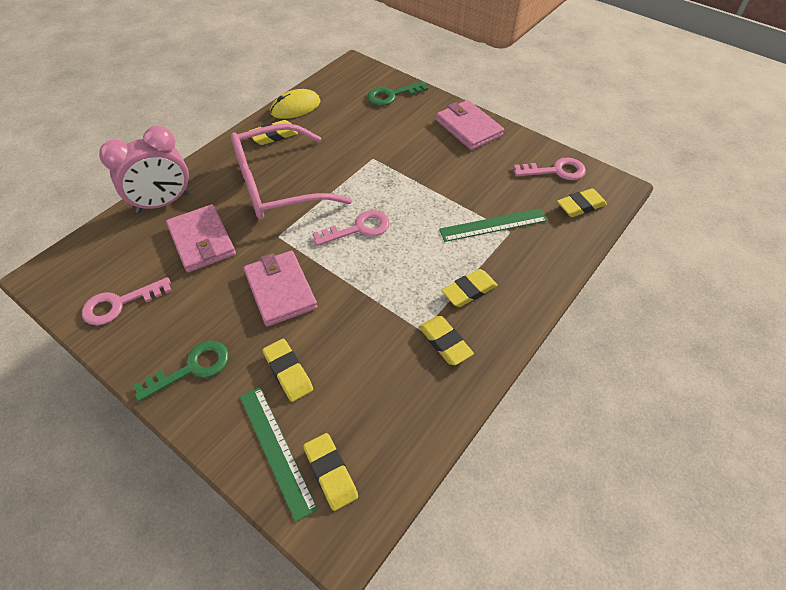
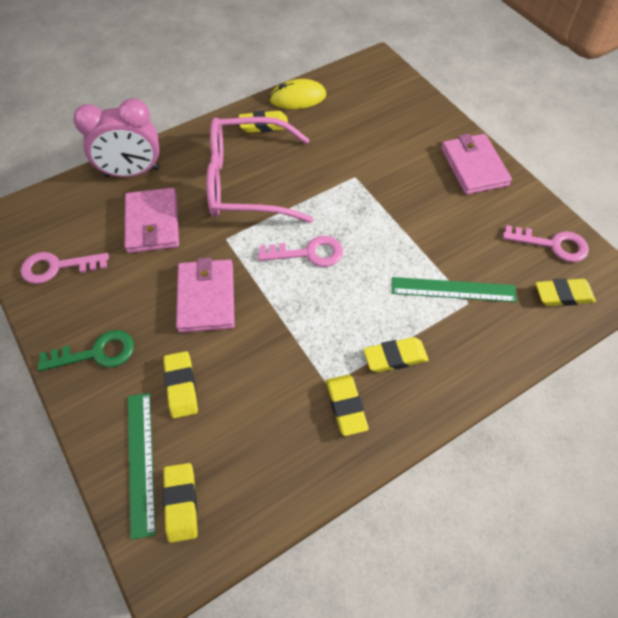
camera: 20 degrees right, 5 degrees up
(391, 95) = (404, 107): green key -> none

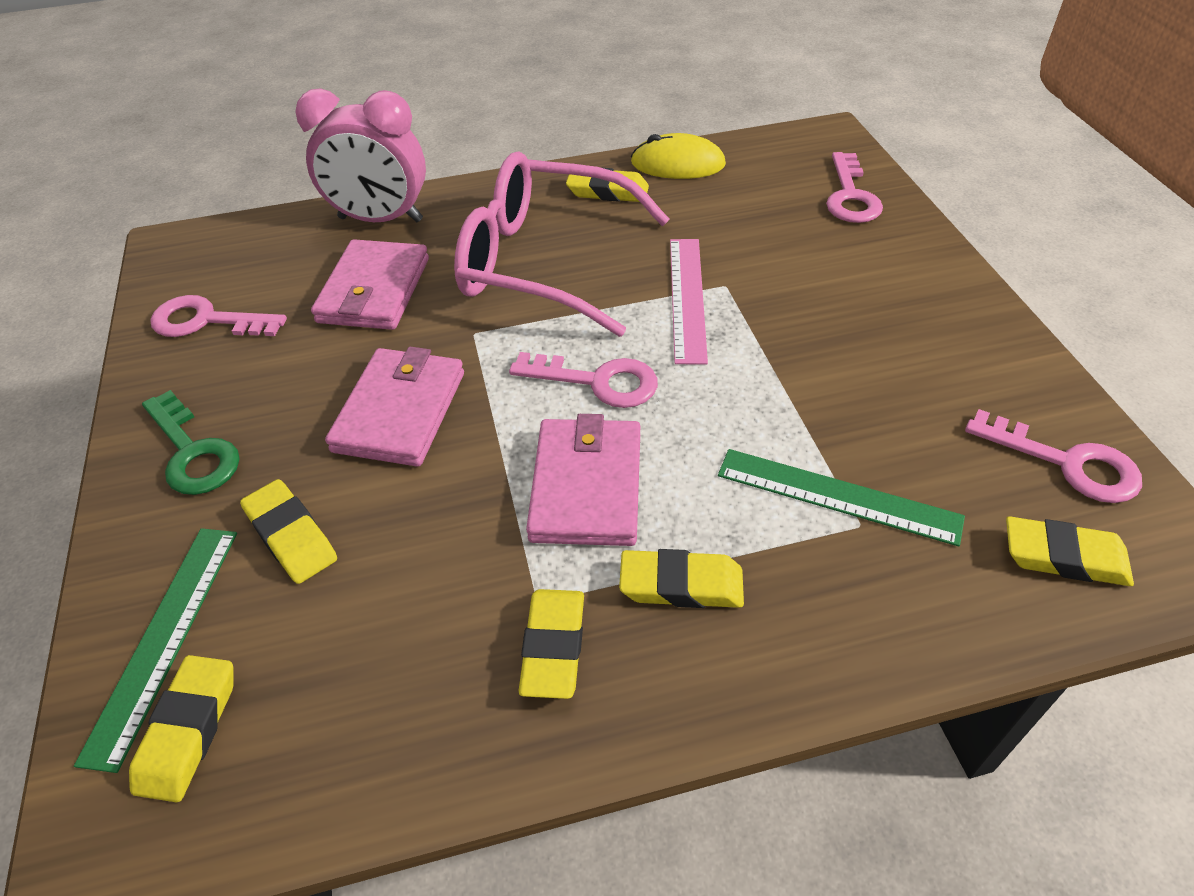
camera: 20 degrees right, 10 degrees down
(96, 353) = (193, 452): green key -> green key turned 45 degrees clockwise
(181, 386) = (291, 536): yellow eraser -> yellow eraser turned 45 degrees counterclockwise
(337, 189) = (687, 298): none -> pink ruler
(403, 103) = (850, 196): none -> pink key
(473, 167) = (946, 308): pink wallet -> pink wallet (586, 486)

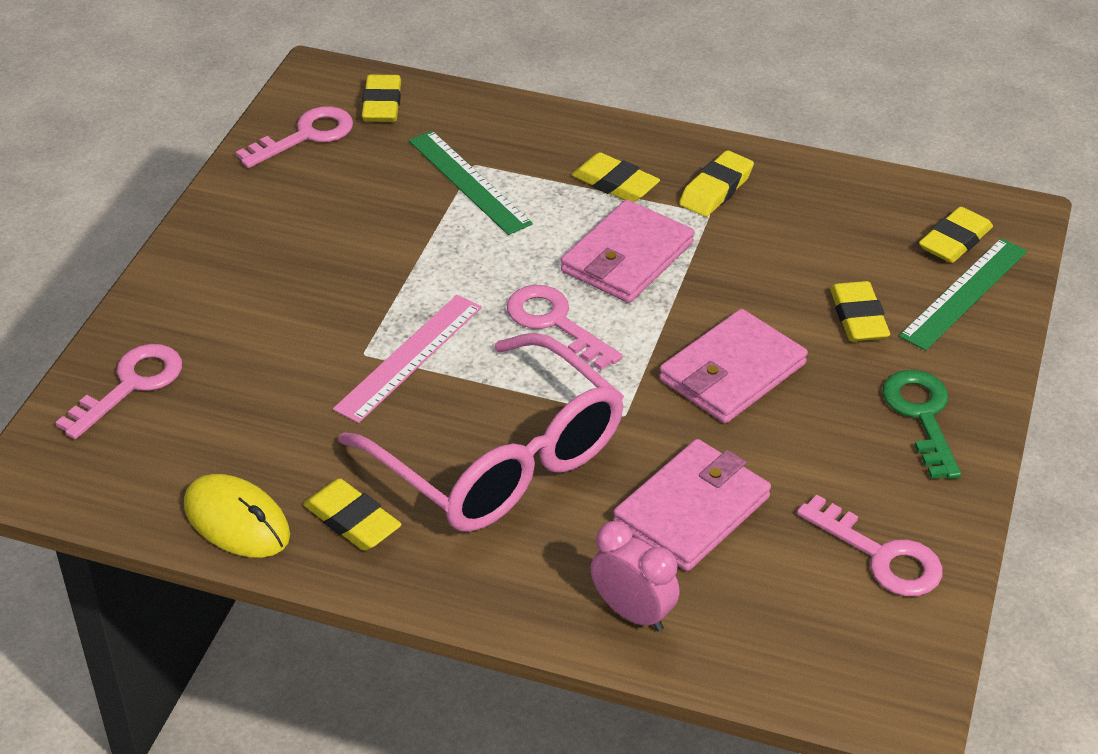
camera: 150 degrees left, 5 degrees down
(380, 219) = (633, 613): pink clock -> pink clock, size x0.62
(1064, 557) = (382, 104): yellow eraser -> yellow eraser turned 45 degrees clockwise
(1067, 463) = (306, 136): pink key -> pink key turned 75 degrees clockwise

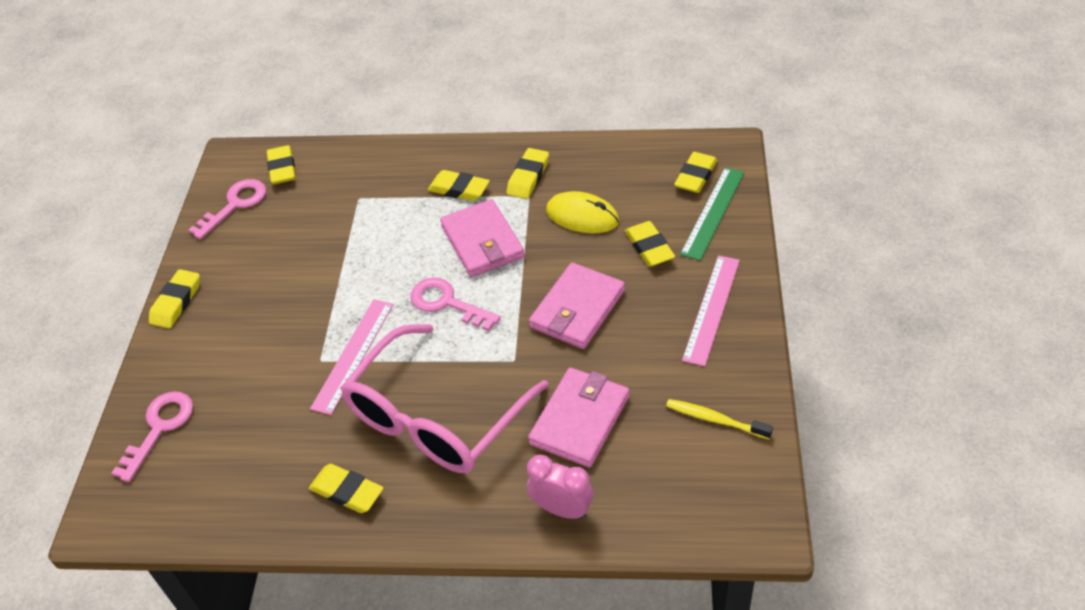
camera: 10 degrees left, 5 degrees up
(195, 238) = (176, 302): none -> yellow eraser
(237, 520) = (264, 514): yellow mouse -> yellow mouse (582, 216)
(468, 182) = (358, 212): green ruler -> none
(498, 458) = (437, 416): pink glasses -> pink glasses turned 90 degrees clockwise
(627, 257) = (482, 242): pink wallet -> pink wallet turned 45 degrees counterclockwise
(881, 556) = (716, 420): pink key -> yellow toothbrush
(921, 415) = (712, 309): green key -> pink ruler

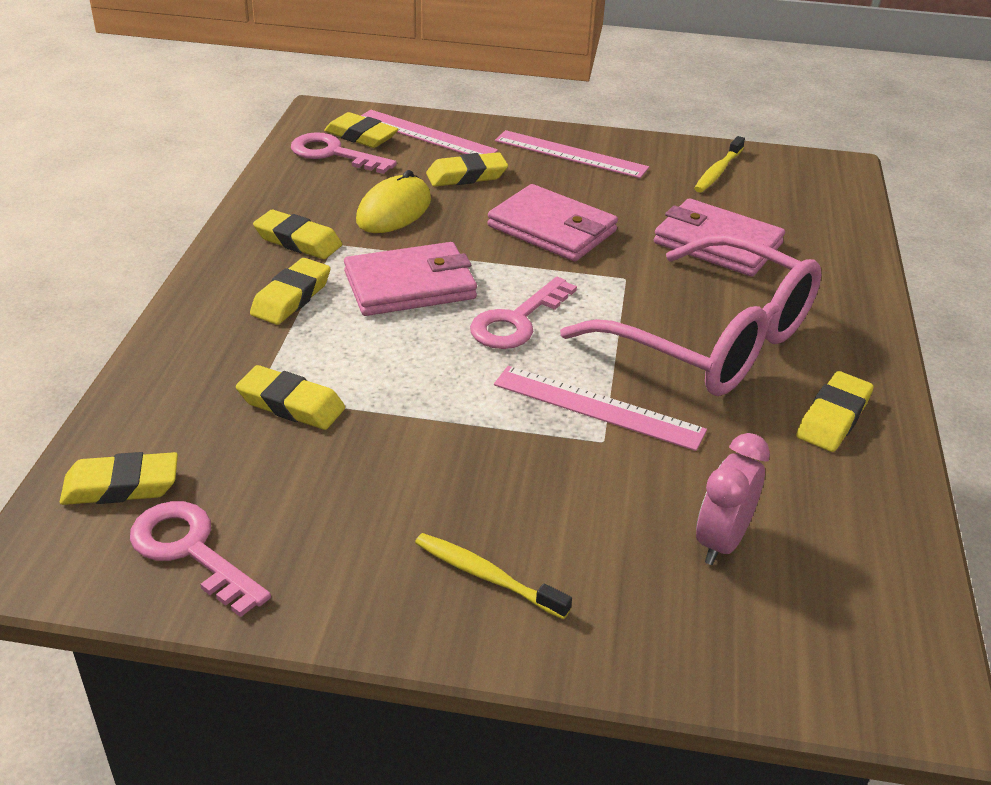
camera: 90 degrees left, 10 degrees down
(159, 428) = (730, 630): pink key -> pink key (333, 154)
(176, 302) = (432, 627): yellow eraser -> yellow eraser (291, 404)
(208, 319) = (487, 577): none -> yellow toothbrush
(562, 509) = (836, 265): pink clock -> pink clock (721, 541)
(713, 212) = (426, 135): green ruler -> pink ruler

